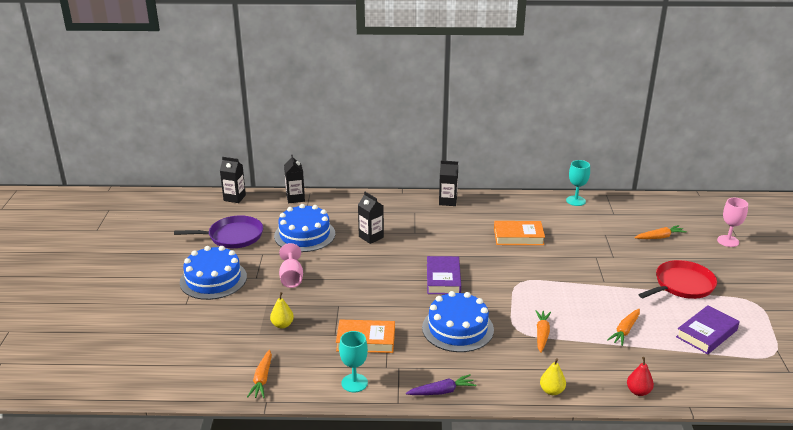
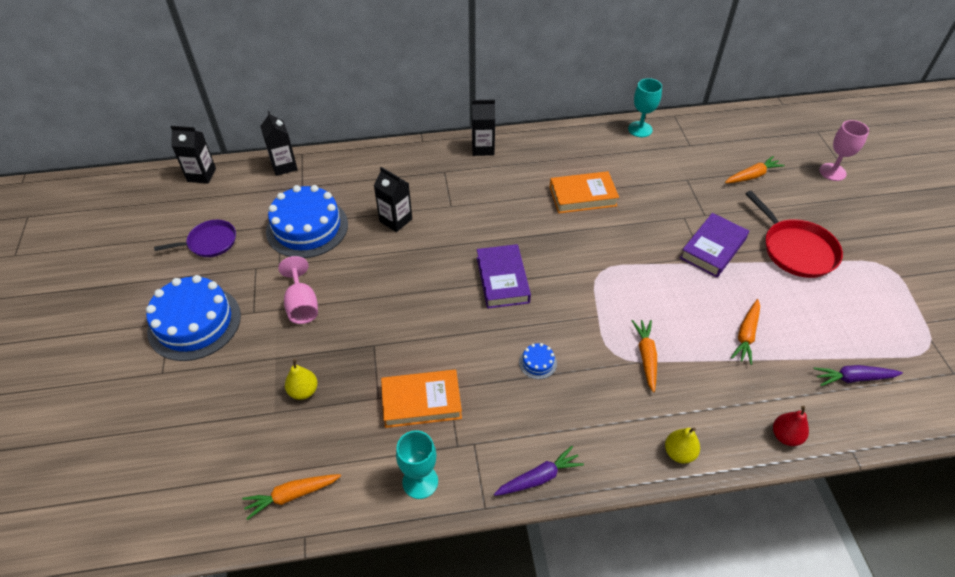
camera: 10 degrees left, 20 degrees up
(233, 236) = (209, 242): purple pan -> purple pan, size x0.66
(262, 379) = (292, 495): orange carrot -> orange carrot turned 75 degrees clockwise
(457, 328) = (538, 362): blue cake -> blue cake, size x0.40
(682, 285) = (796, 250): red pan -> red pan turned 105 degrees clockwise
(704, 365) = (853, 378): none -> purple carrot
(706, 333) = (843, 325): purple book -> purple book (713, 249)

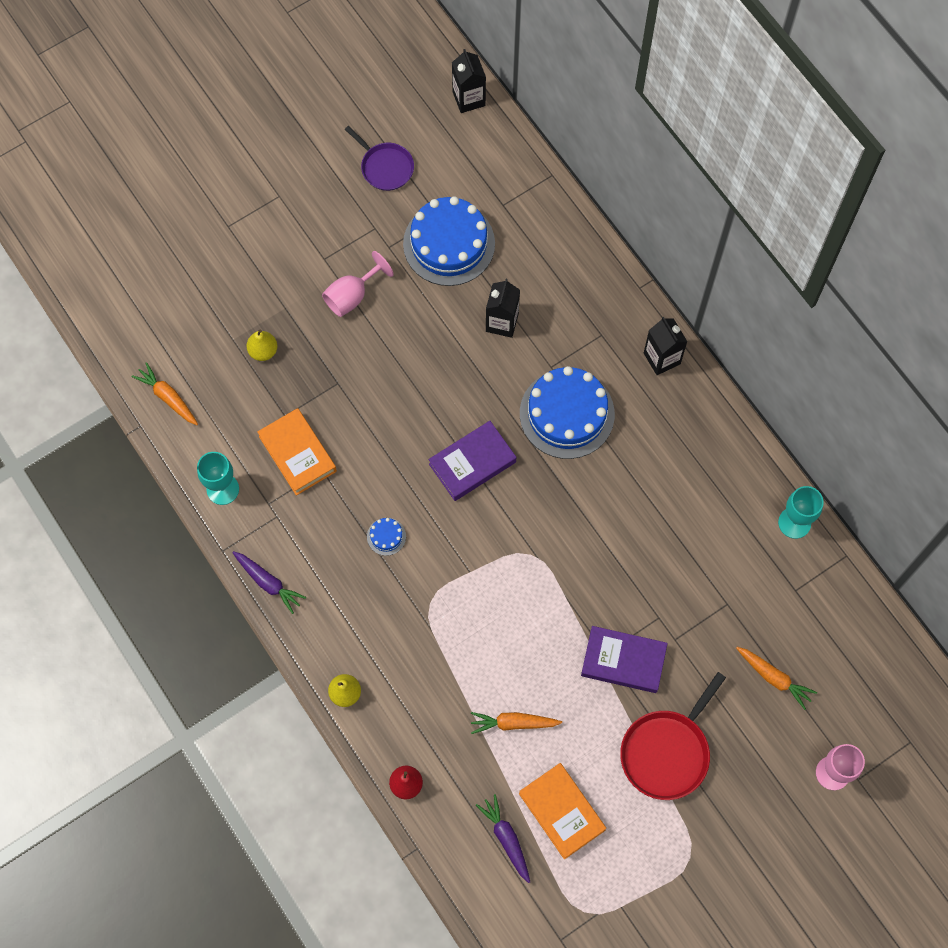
camera: 65 degrees right, 20 degrees up
(194, 323) = (289, 217): blue cake -> blue cake (567, 414)
(284, 166) = (523, 169): black carton -> none
(582, 196) = (637, 497): orange book -> orange book (562, 811)
(646, 357) = (440, 633): orange carrot -> none

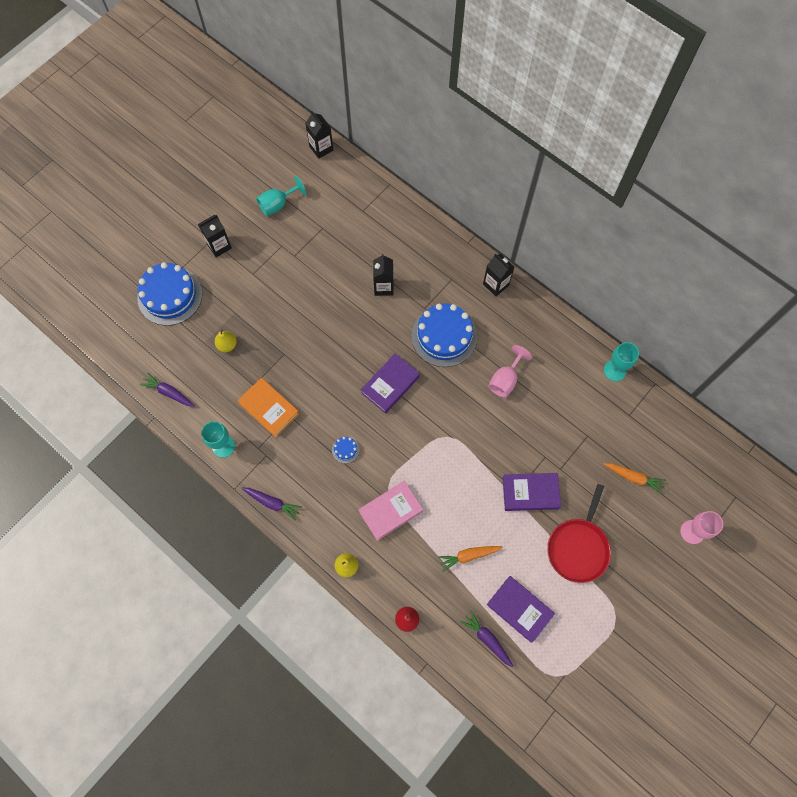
camera: 15 degrees left, 0 degrees up
(168, 397) = (169, 393): orange carrot -> purple carrot
(288, 207) = (219, 246): none -> black carton
(352, 296) = (278, 294): pink goblet -> pink goblet (505, 380)
(385, 167) = (278, 204): purple pan -> turquoise goblet
(424, 636) = (390, 511): none -> pink book
(449, 244) = (334, 244): blue cake -> blue cake (170, 296)
(562, 811) = (519, 609): orange book -> purple book

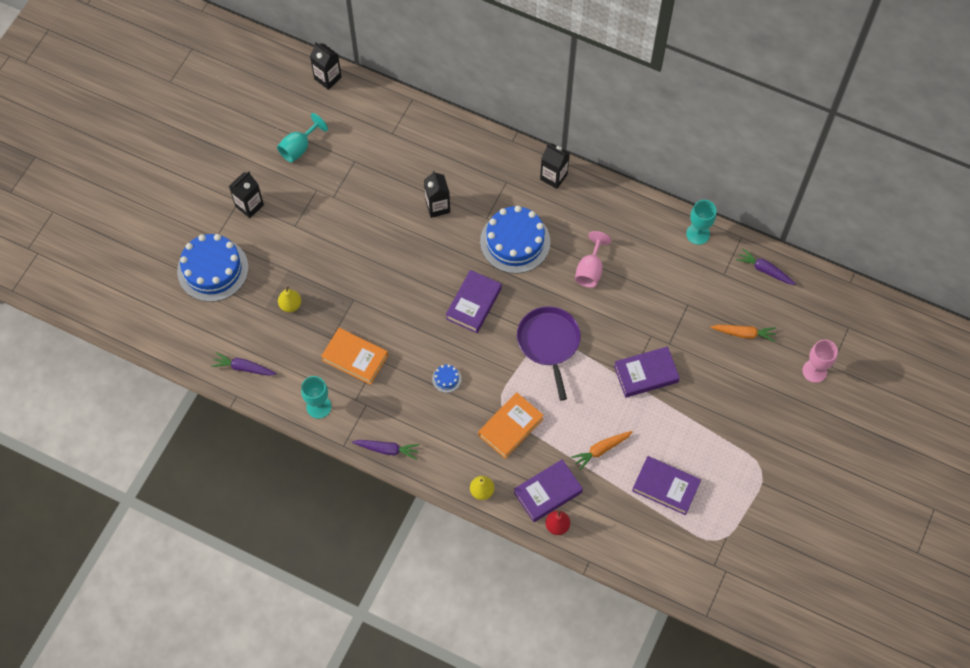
camera: 15 degrees left, 5 degrees down
(390, 511) = (510, 427): pink book -> orange book
(407, 584) = (548, 492): none -> purple book
(448, 439) = (549, 343): none -> purple pan
(487, 639) = (641, 523): purple carrot -> purple carrot (765, 270)
(578, 547) = (707, 414): red pan -> none

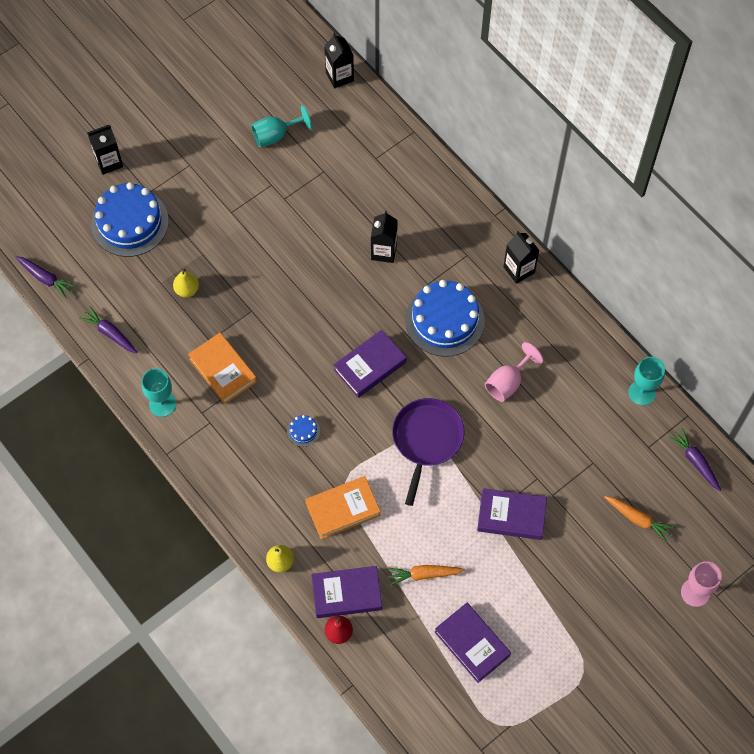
camera: 25 degrees right, 0 degrees up
(249, 205) = (197, 174): black carton -> black carton (109, 162)
(387, 449) = (207, 477): purple carrot -> purple carrot (46, 278)

